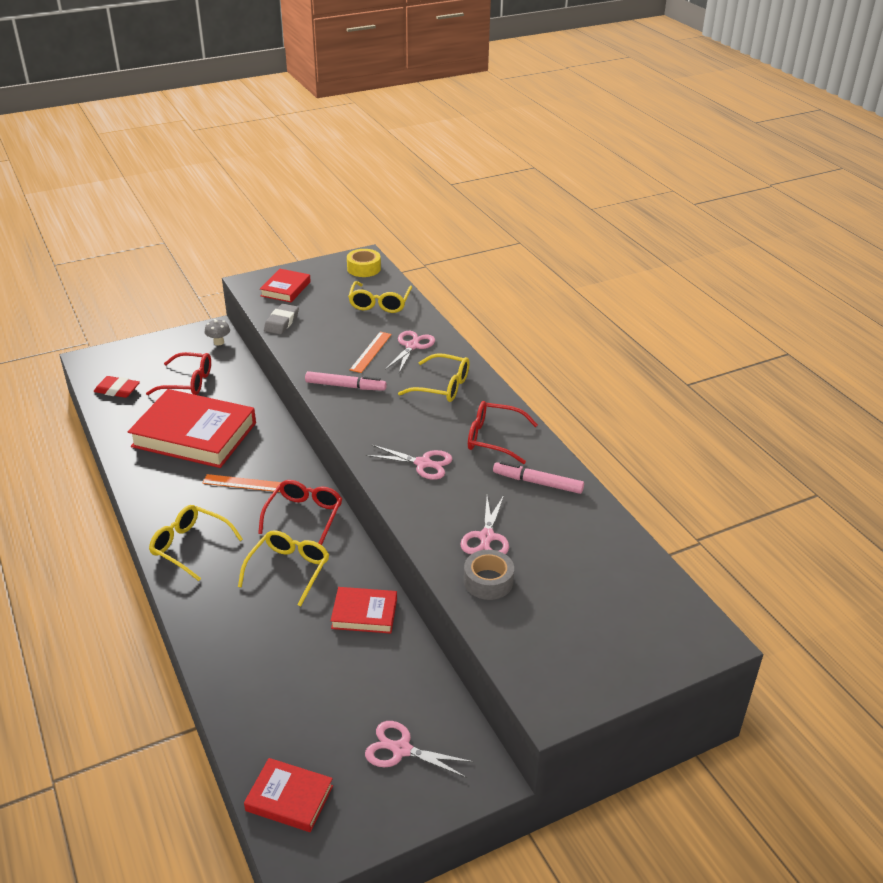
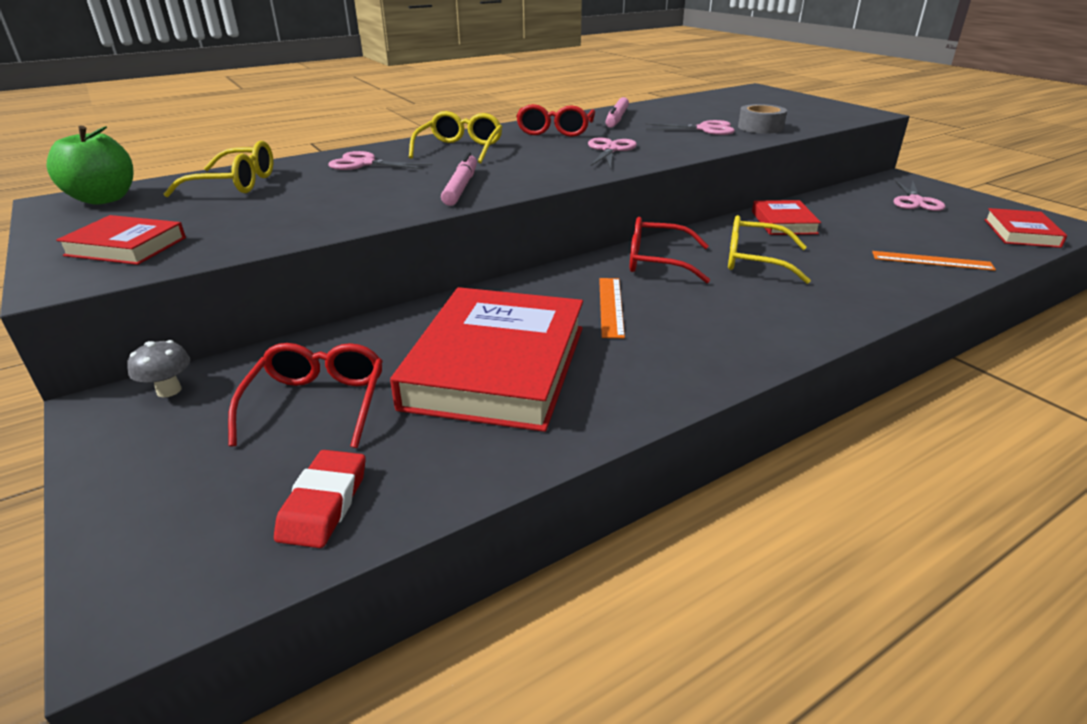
camera: 95 degrees left, 5 degrees down
(191, 547) = (764, 325): yellow glasses -> none
(281, 322) = (257, 238): grey eraser -> none
(364, 268) = (104, 199): yellow tape -> green apple
(371, 352) = (374, 181): orange ruler -> orange ruler (931, 261)

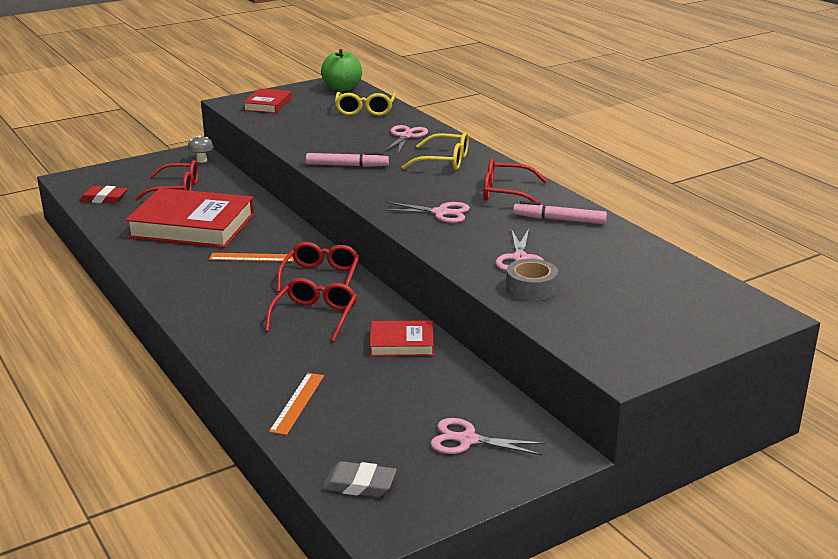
camera: 90 degrees right, 5 degrees down
(756, 261) = (314, 317): yellow glasses -> red glasses
(1021, 233) = (359, 484): red book -> grey eraser

